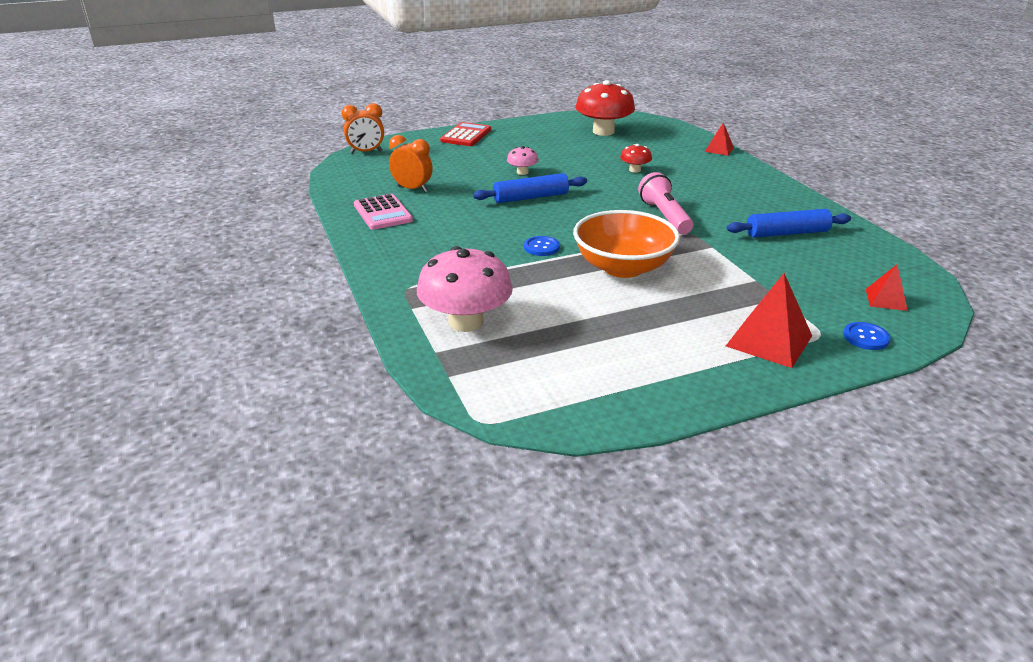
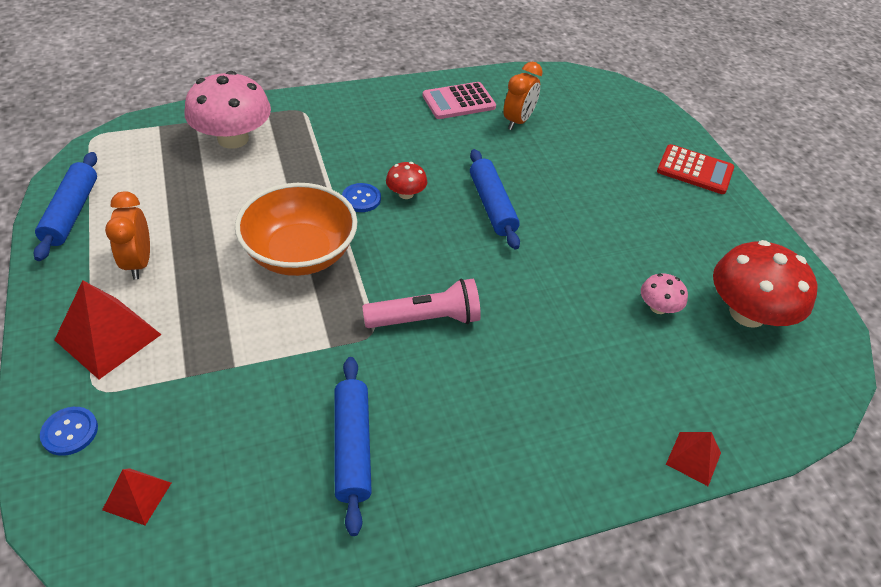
camera: 90 degrees right, 15 degrees up
(366, 152) = (622, 94): orange clock -> orange clock (139, 263)
(522, 172) = (570, 207): pink mushroom -> pink mushroom (658, 307)
(626, 402) = (71, 213): none -> blue rolling pin
(635, 170) = (586, 320): red mushroom -> red mushroom (406, 194)

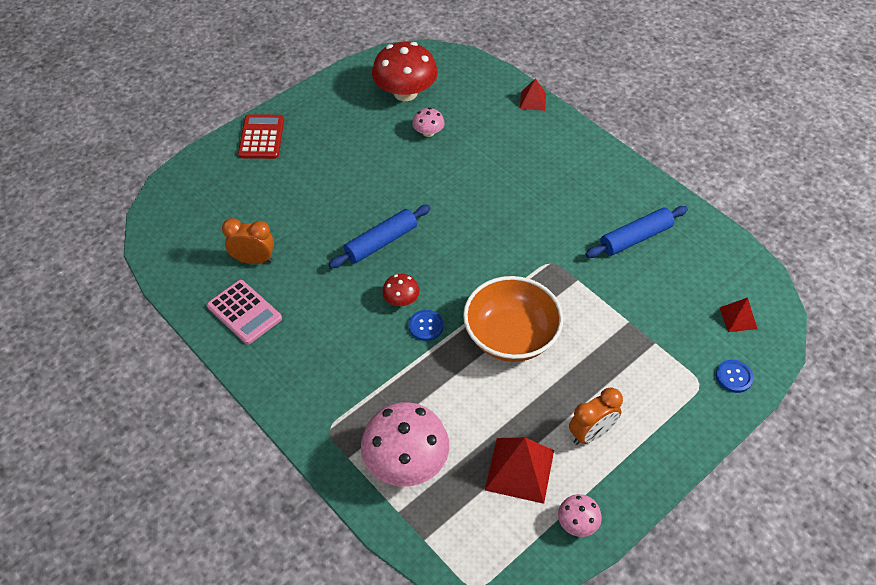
camera: 110 degrees left, 5 degrees up
(71, 213) = (577, 523): blue rolling pin -> pink mushroom
(108, 337) = (662, 405): red pyramid -> red pyramid (520, 470)
(426, 319) = (520, 240): pink flashlight -> none

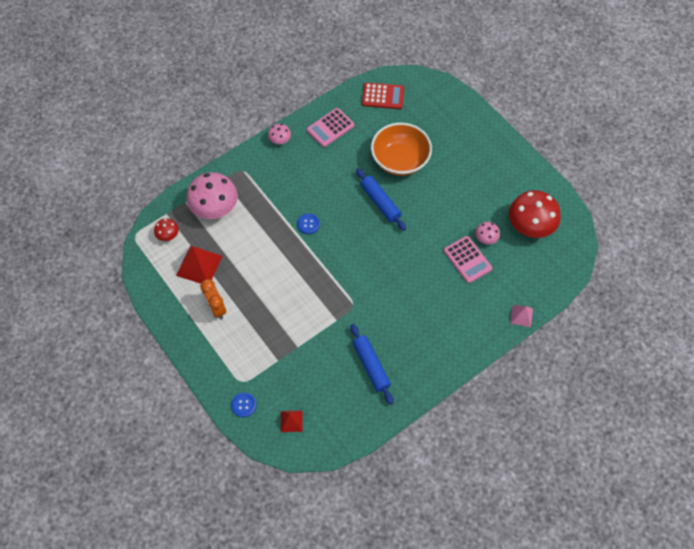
camera: 95 degrees right, 10 degrees up
(253, 260) = (371, 131): orange clock -> none
(261, 137) = (483, 134): red calculator -> red calculator (383, 96)
(401, 300) = (330, 211): red mushroom -> red mushroom (168, 235)
(462, 149) = (467, 260): none -> pink calculator
(511, 336) = (294, 272): orange bowl -> orange bowl (400, 160)
(533, 101) = (521, 316): red pyramid -> pink pyramid
(577, 523) = (160, 291): pink mushroom -> pink mushroom (280, 140)

